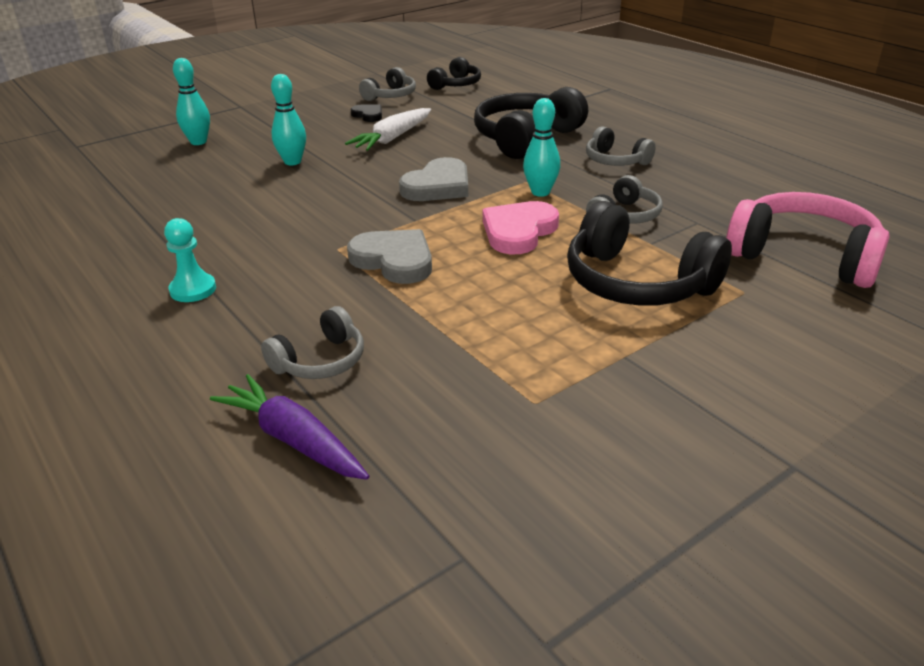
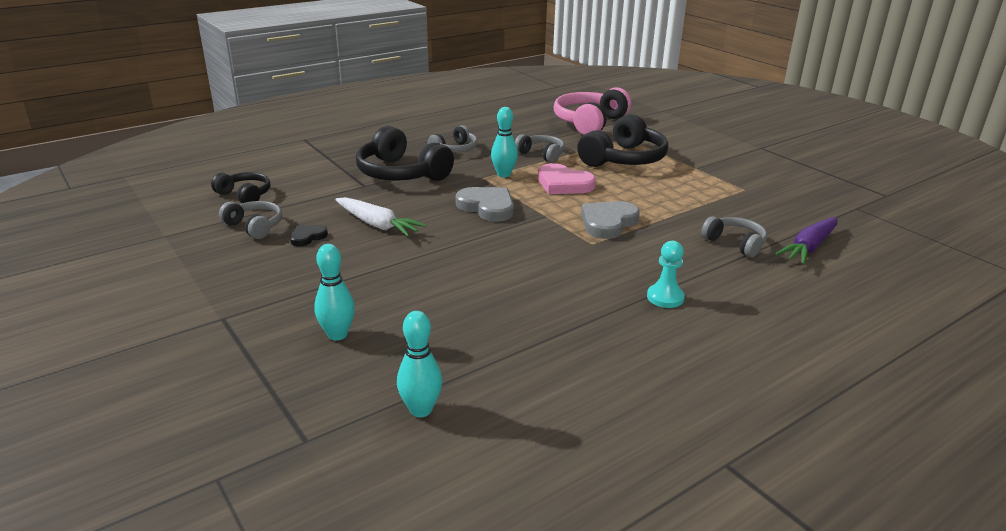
camera: 90 degrees left, 5 degrees down
(292, 162) = (418, 271): turquoise bowling pin -> turquoise bowling pin (421, 410)

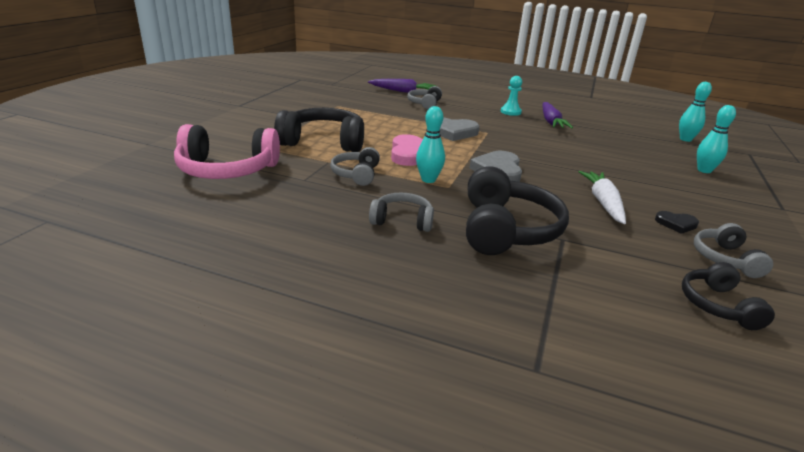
camera: 125 degrees left, 0 degrees up
(599, 312) = (551, 121): none -> purple carrot

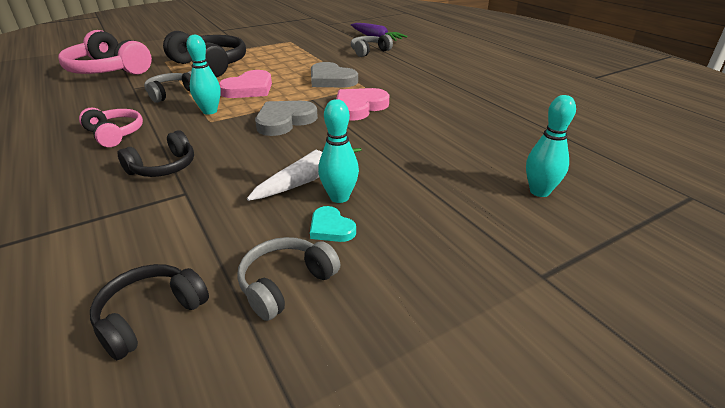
camera: 40 degrees right, 5 degrees up
(402, 221) = (115, 134): grey headphones -> pink headphones
(506, 229) = (163, 167): black headphones -> black headphones, size x0.56
(510, 112) = (441, 74): turquoise pawn -> none
(519, 148) = (359, 107): none -> pink heart
(551, 121) = (465, 91): purple carrot -> none
(676, 224) = (331, 228): black heart -> turquoise heart
(685, 139) = (616, 151): turquoise bowling pin -> turquoise bowling pin (339, 197)

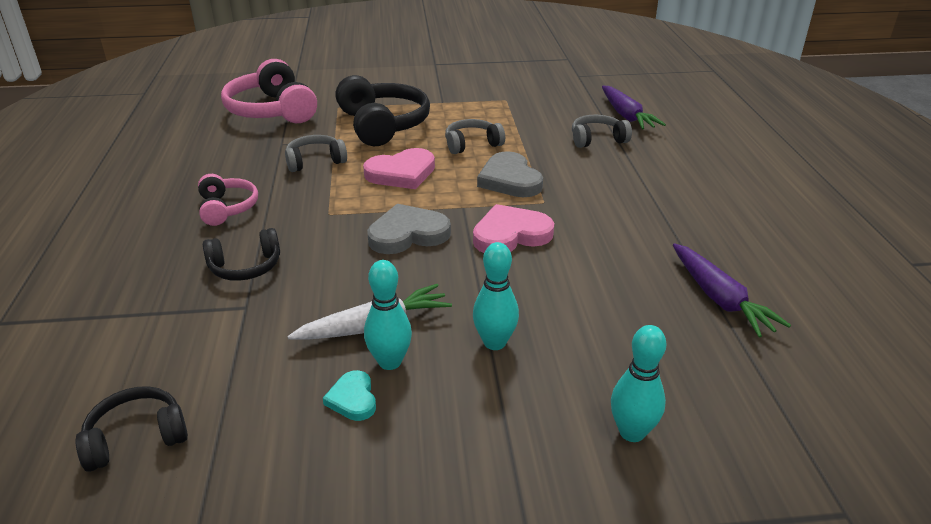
camera: 25 degrees right, 0 degrees up
(210, 111) = (337, 199): turquoise bowling pin -> turquoise bowling pin (494, 342)
(286, 284) = (265, 449): grey headphones -> grey headphones (472, 144)
(517, 112) = (719, 298): none -> purple carrot

